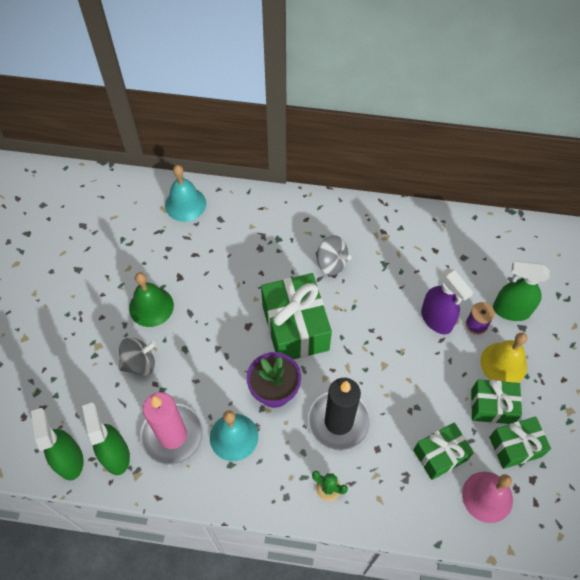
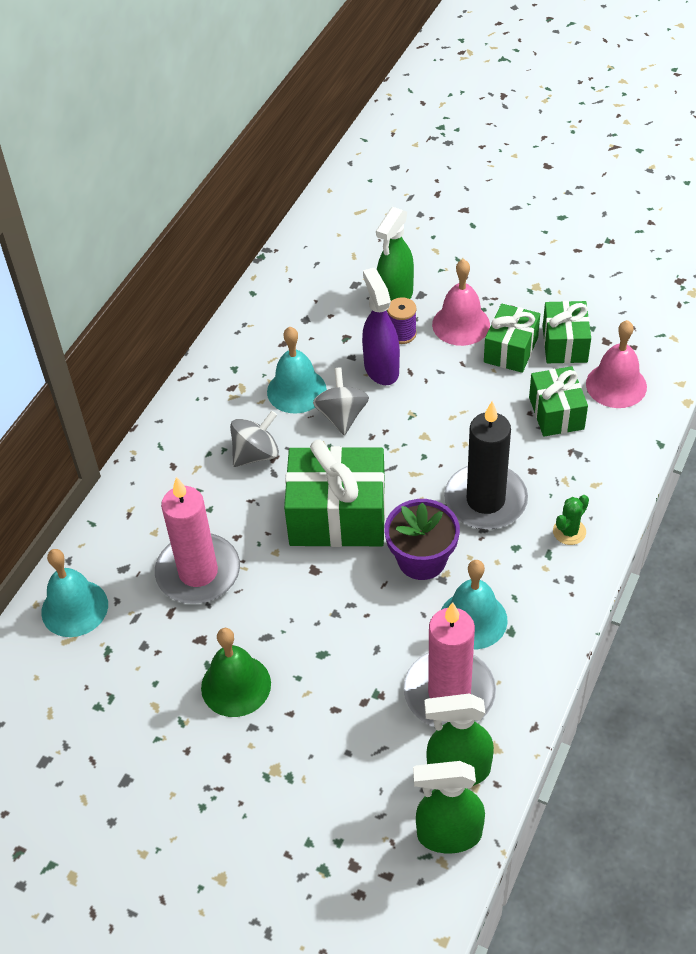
camera: 70 degrees left, 10 degrees down
(139, 363) = (324, 716): grey spinning top -> grey spinning top (342, 416)
(228, 260) = (198, 572): none -> pink candle
(395, 271) = (296, 390): none -> turquoise bell
(436, 319) = (381, 368): purple spray bottle -> purple spray bottle turned 90 degrees counterclockwise
(503, 363) = (461, 324): yellow bell -> pink bell

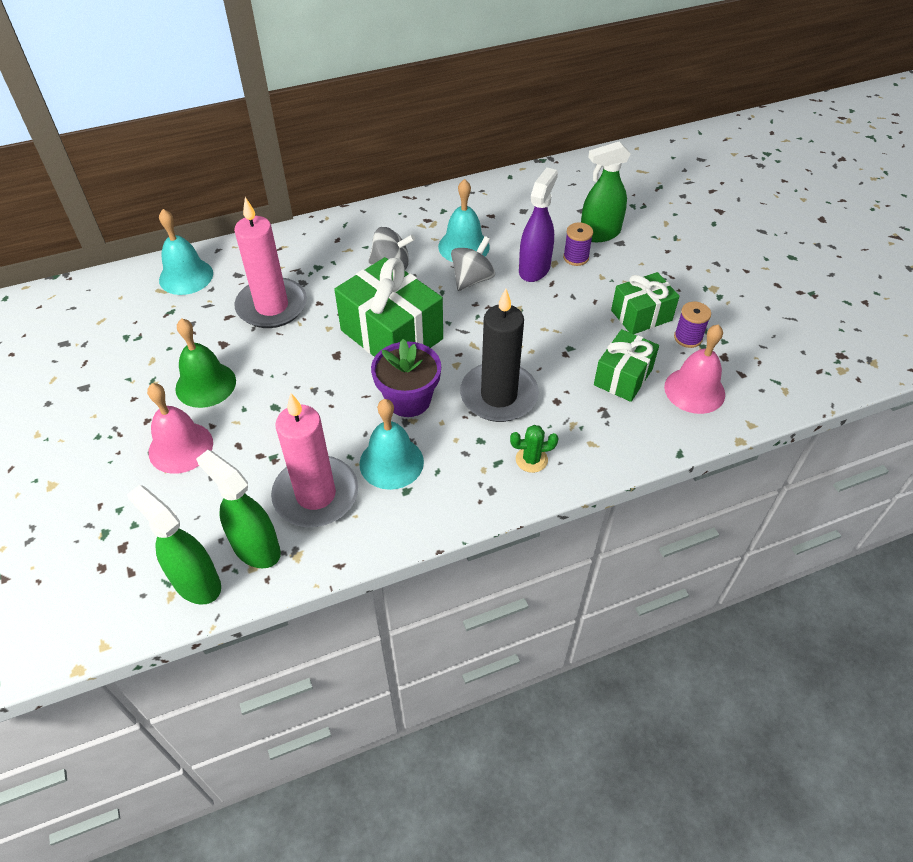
camera: 40 degrees right, 0 degrees up
(461, 324) = (625, 277): pink bell -> pink bell (181, 447)
(565, 344) = (688, 338): green gift -> purple spool

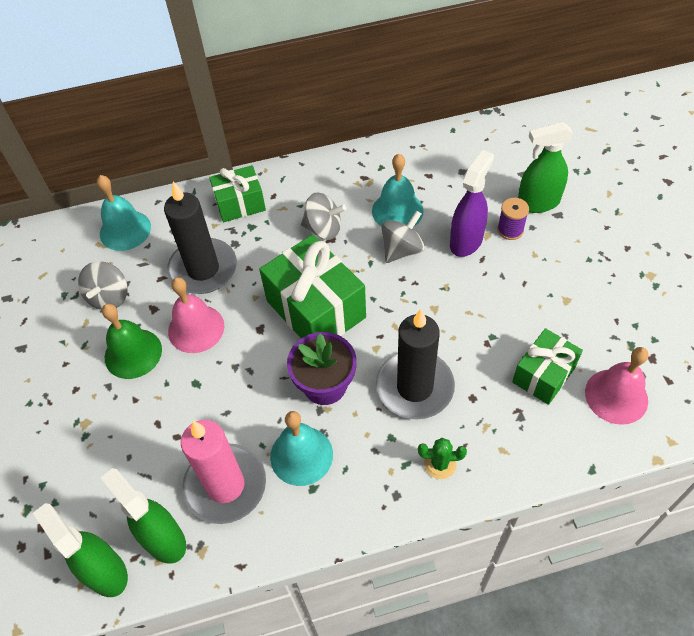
camera: 10 degrees right, 5 degrees up
(175, 336) = (109, 297): none -> grey spinning top
(181, 447) = (104, 421): pink bell -> pink bell (196, 328)
(272, 306) = (203, 269): pink candle -> black candle
(641, 315) = (570, 303): green gift -> green gift (240, 204)
(688, 338) = (616, 333): purple spool -> none

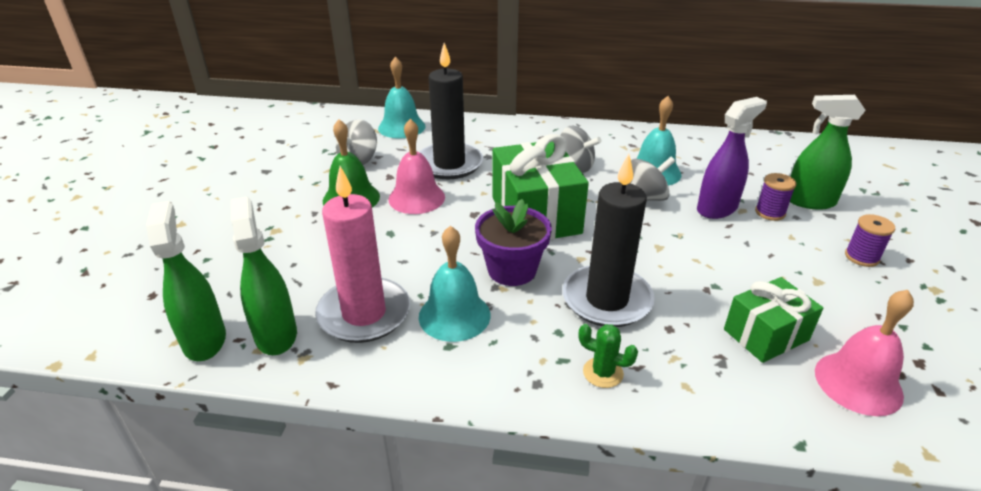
camera: 20 degrees right, 20 degrees down
(240, 204) = (508, 135): green gift -> none
(592, 259) = (861, 257): none -> purple spool

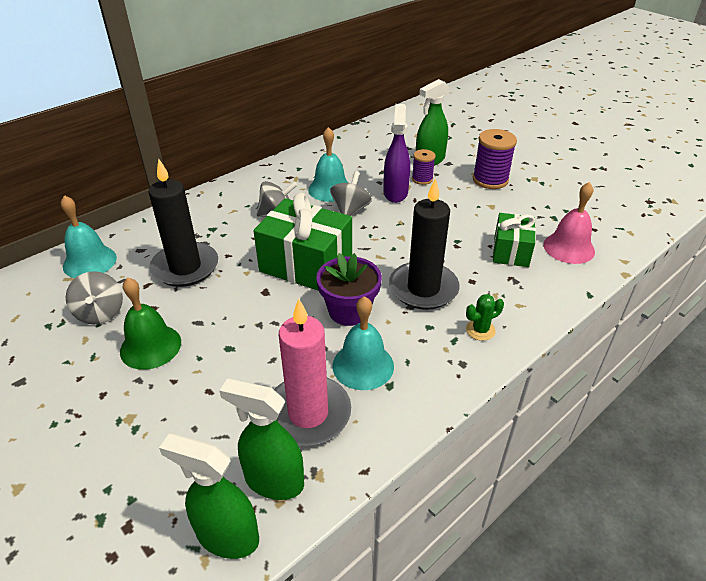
camera: 50 degrees left, 5 degrees up
(416, 198) = (204, 309): pink bell -> none
(861, 257) = (490, 180): purple spool -> purple spool, size x1.68

